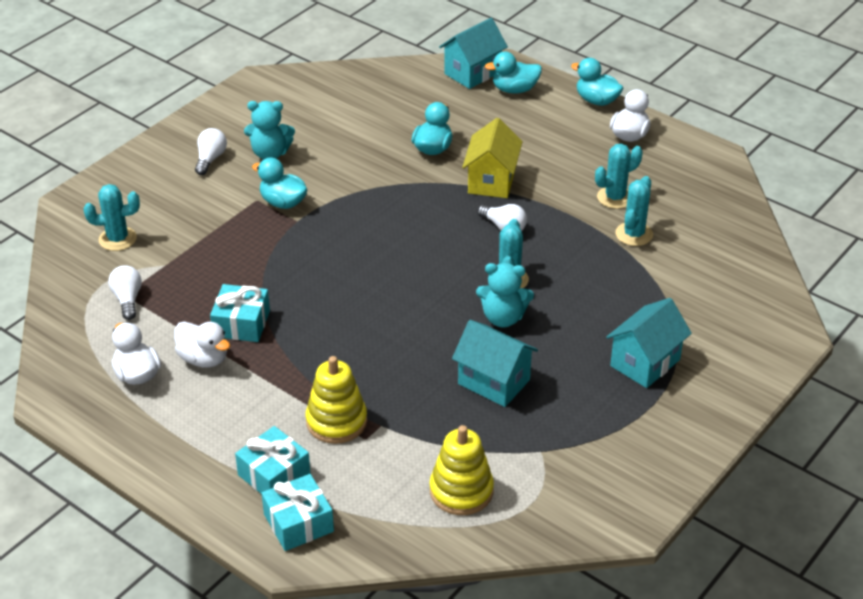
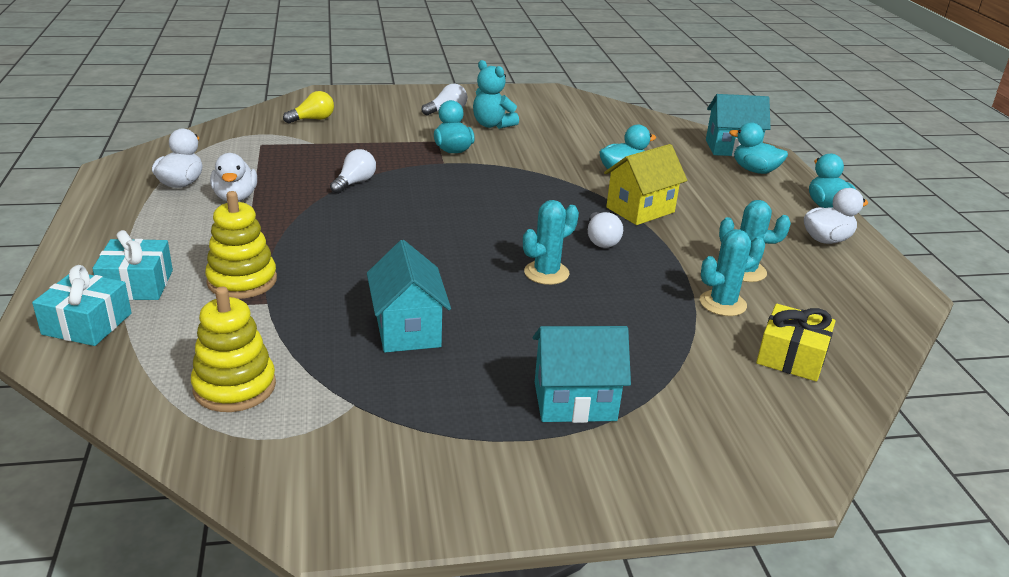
camera: 40 degrees right, 10 degrees down
(117, 239) = (313, 119): turquoise cactus -> yellow light bulb
(127, 299) = (257, 147): white light bulb -> white light bulb (355, 183)
(241, 324) = (297, 193): turquoise gift -> none
(503, 318) = (495, 294): turquoise teddy bear -> none
(710, 251) = (791, 357): none -> yellow gift

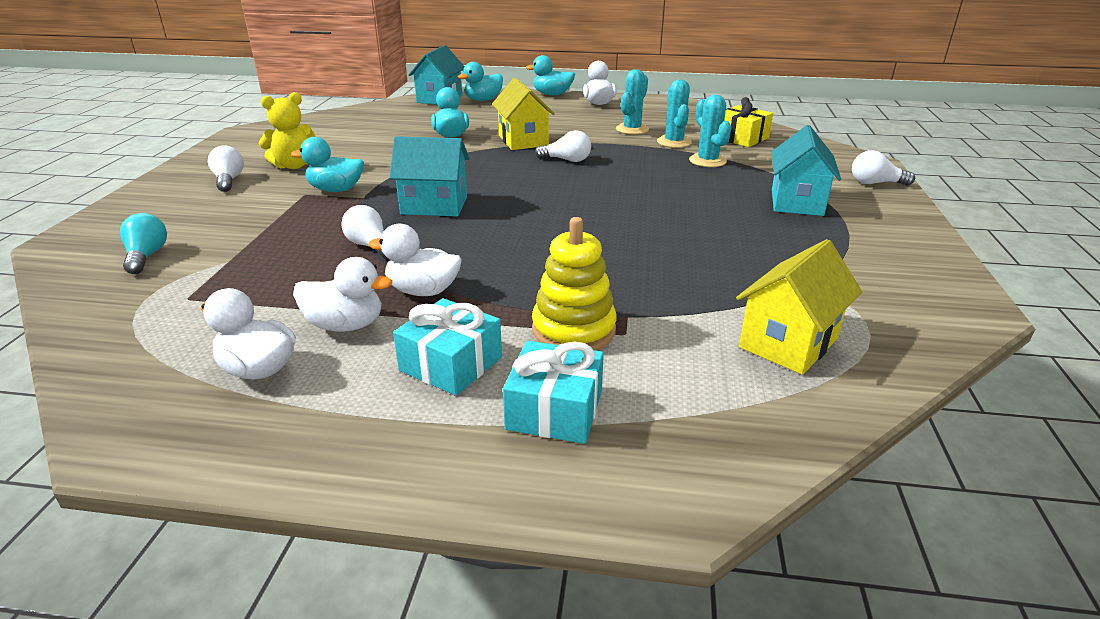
camera: 70 degrees left, 0 degrees up
(87, 324) = (648, 453): turquoise gift -> turquoise gift (451, 364)
(234, 387) = (788, 343): yellow stacking toy -> yellow house
(289, 214) = (423, 291): none -> white duck
(313, 119) = (147, 256): yellow light bulb -> turquoise light bulb
(408, 330) = (693, 249): turquoise house -> turquoise house (434, 205)
(492, 125) = (294, 166): turquoise teddy bear -> yellow teddy bear
(546, 273) = (612, 185): turquoise cactus -> turquoise cactus (707, 161)
(695, 479) = (875, 183): none -> white light bulb

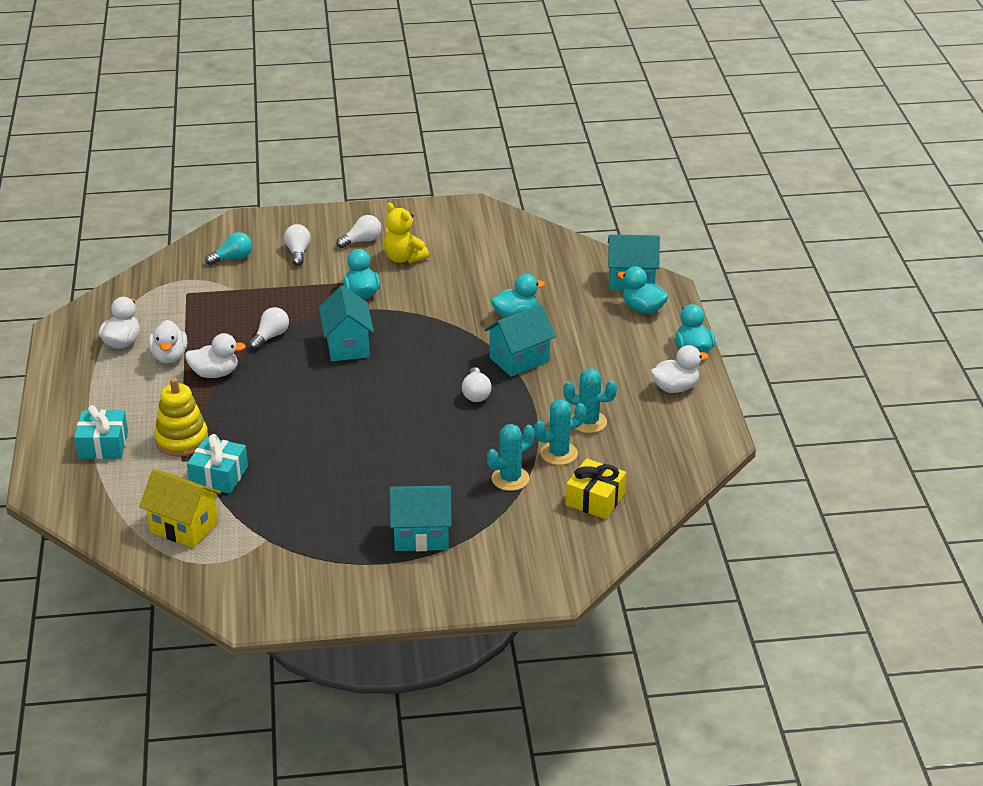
camera: 75 degrees right, 5 degrees up
(423, 291) = (215, 373): white duck -> white duck turned 90 degrees clockwise
(451, 364) = (138, 402): turquoise gift -> turquoise gift (219, 476)
(523, 141) = (519, 359): yellow house -> turquoise house
(875, 183) = (490, 589): white light bulb -> white light bulb (298, 252)

